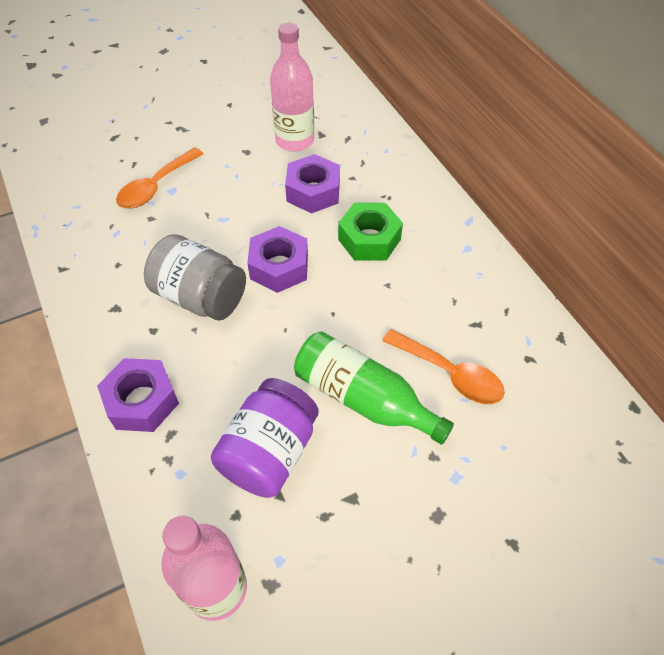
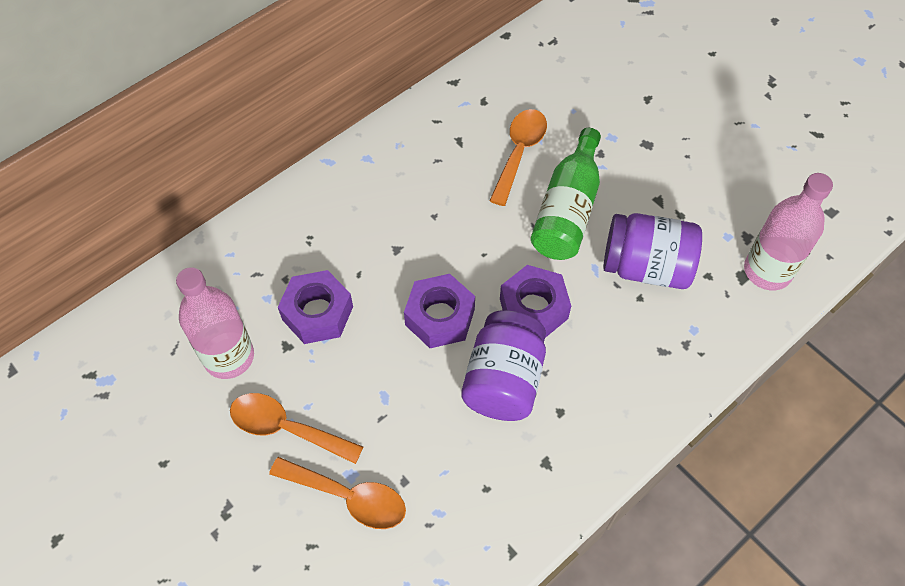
camera: 105 degrees left, 5 degrees up
(142, 401) = (641, 388): purple nut -> purple nut (533, 308)
(200, 297) = (503, 380): grey jar -> purple jar
(224, 163) = (287, 428): none -> orange spoon
(369, 239) = (378, 243): green nut -> none

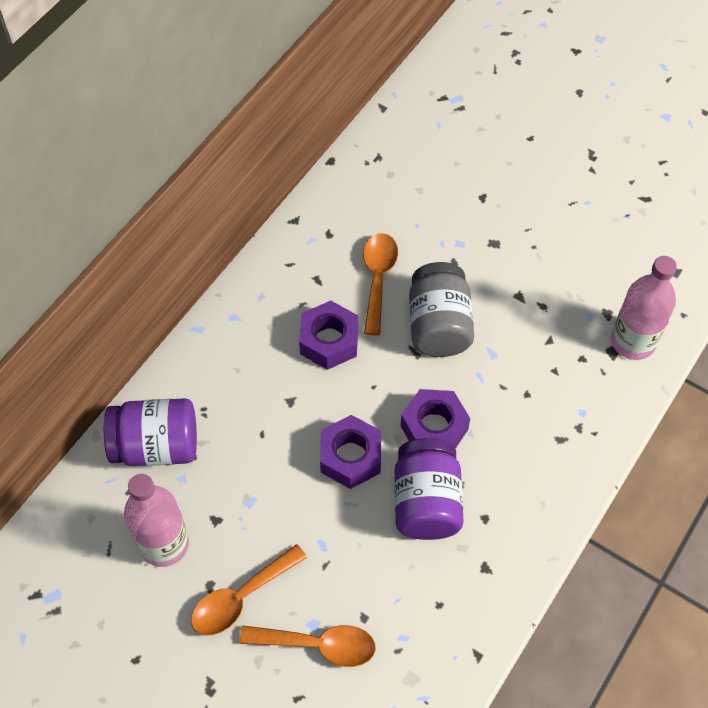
camera: 15 degrees left, 0 degrees up
(287, 428) = (241, 597): orange spoon -> orange spoon turned 45 degrees counterclockwise
(317, 313) = (235, 481): purple nut -> purple nut (329, 341)
(567, 210) = (438, 325): green bottle -> grey jar
(646, 267) = (525, 363): purple jar -> purple jar (156, 446)

